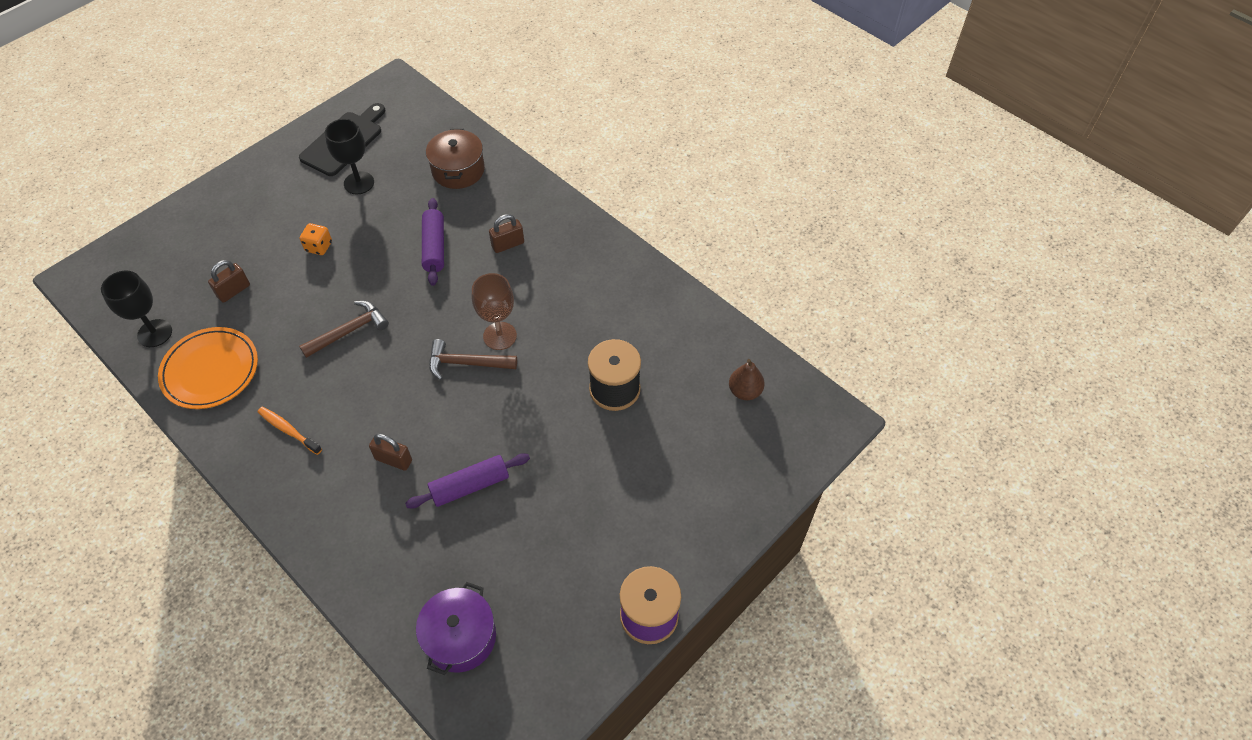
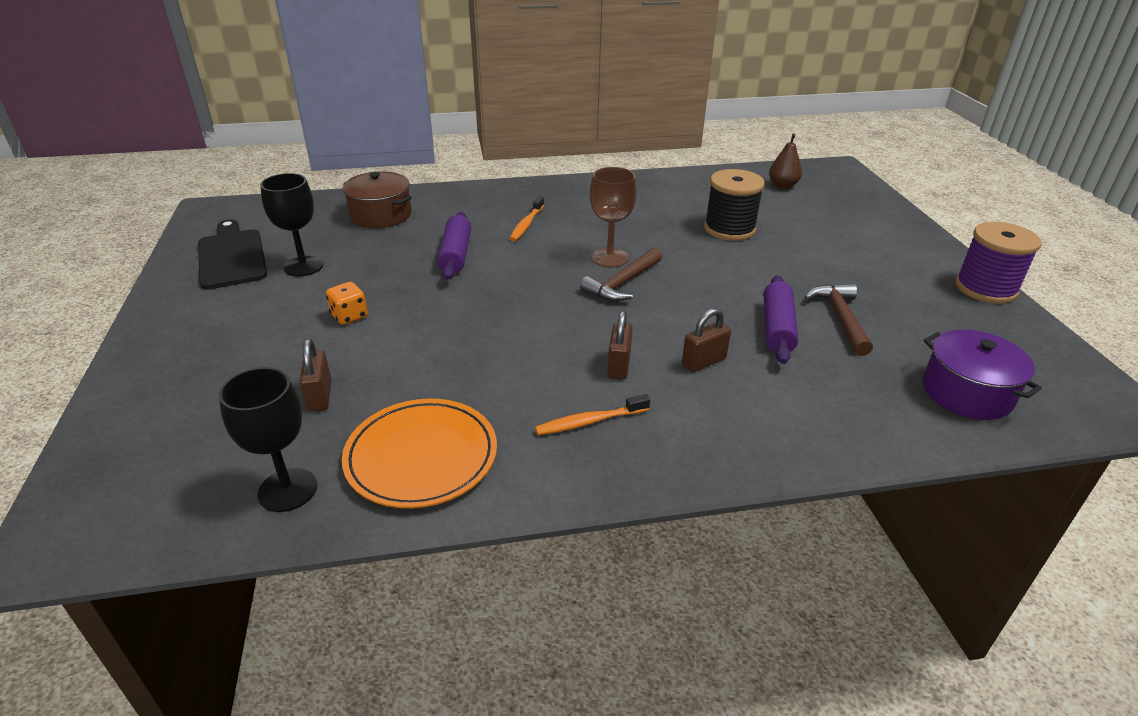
camera: 55 degrees left, 20 degrees down
(349, 331) = (496, 334): brown hammer -> brown hammer (841, 318)
(434, 247) = (455, 254): purple rolling pin -> purple rolling pin turned 60 degrees clockwise
(508, 244) = (507, 221): brown padlock -> brown padlock (619, 366)
(512, 258) = (526, 224): none -> orange toothbrush

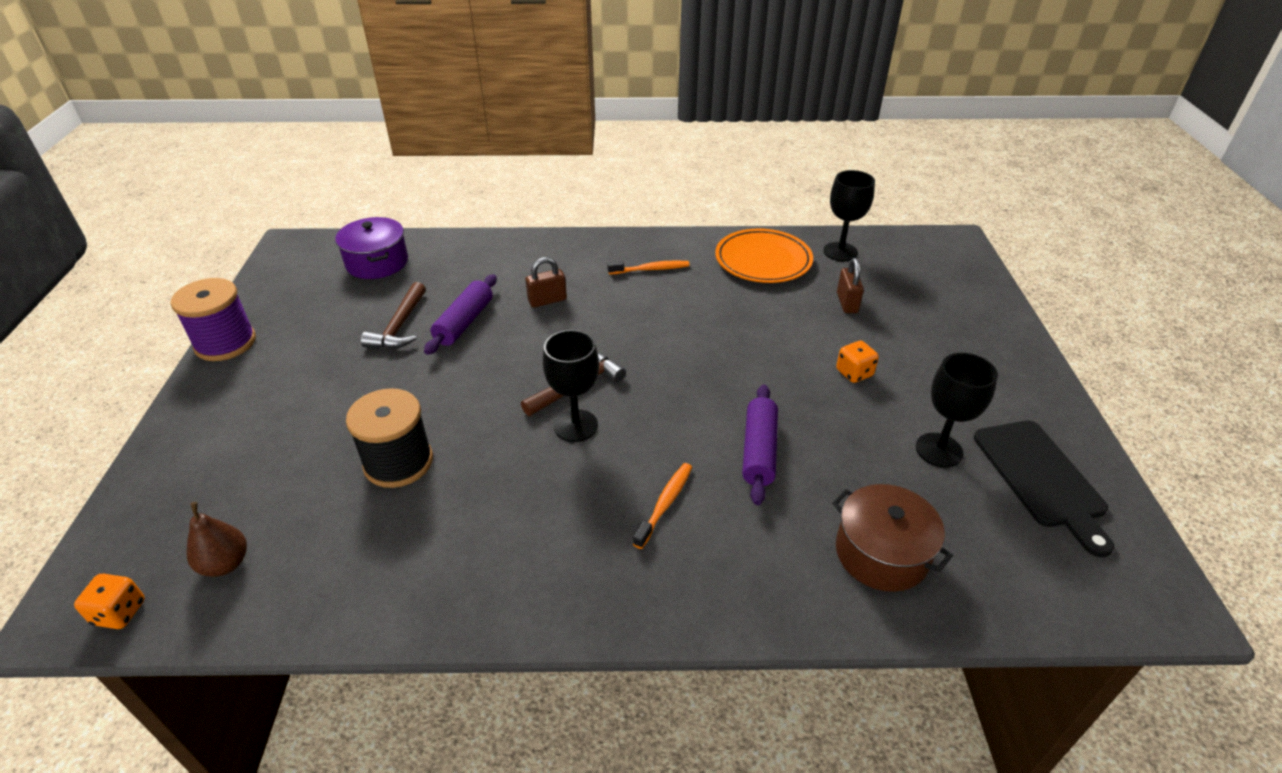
camera: 170 degrees left, 5 degrees up
(609, 257) = (575, 426): brown goblet -> black goblet
(619, 366) = (616, 304): brown padlock -> none
(812, 170) = (120, 612): none -> orange dice

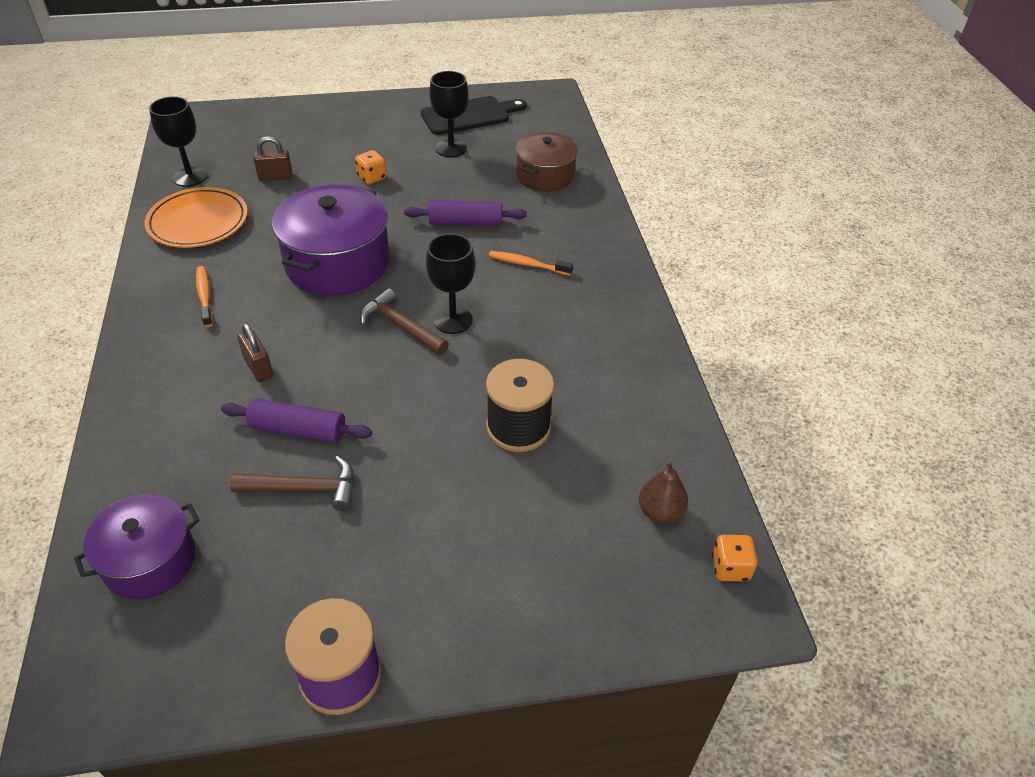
camera: 100 degrees left, 5 degrees up
(688, 345) = (337, 263): none -> purple pot

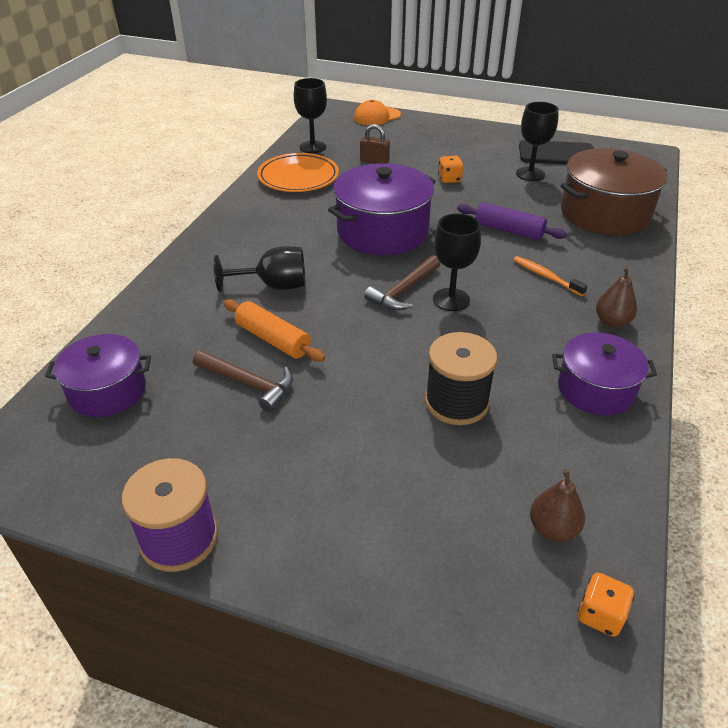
camera: 30 degrees right, 5 degrees down
(204, 296) = (269, 226): orange toothbrush -> none
(242, 115) = (377, 116): none -> orange cap
(258, 368) = (274, 286): brown padlock -> black goblet
(298, 430) = (273, 339): purple rolling pin -> orange rolling pin
(401, 326) = (404, 291): brown hammer -> brown hammer turned 120 degrees counterclockwise
(545, 176) = (604, 213): brown pot -> brown pot, size x1.59
(609, 293) = (612, 321): none -> brown pear
(628, 367) = (595, 389): none -> purple pot

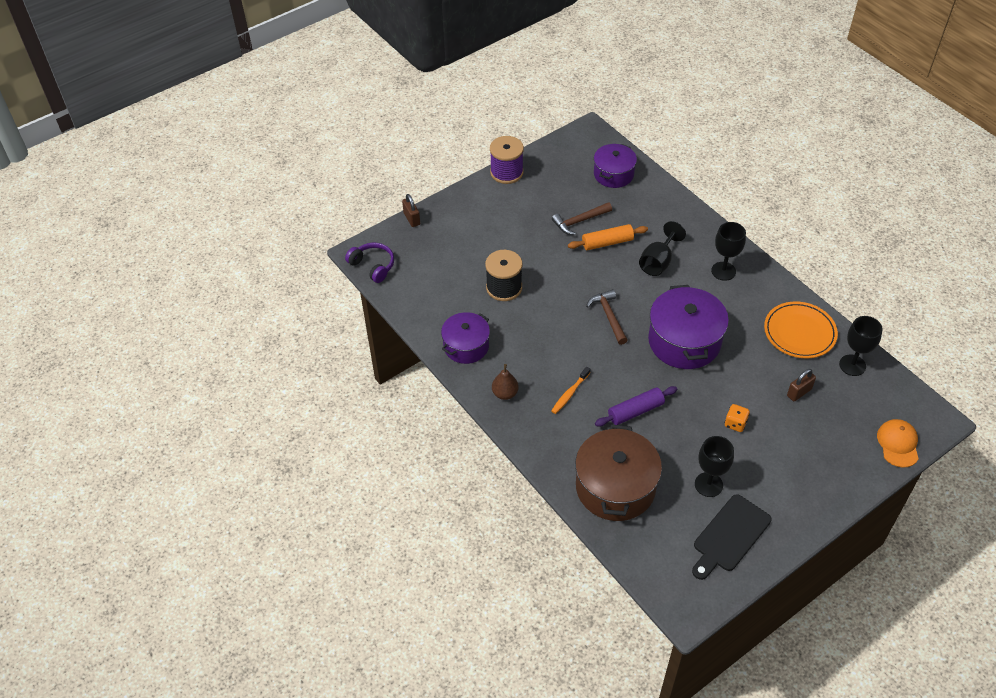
camera: 125 degrees right, 10 degrees up
(426, 629) = (412, 219): none -> brown padlock
(451, 299) = (583, 333): black goblet -> black goblet (723, 271)
(546, 276) = (569, 394): orange toothbrush -> orange toothbrush turned 135 degrees clockwise
(553, 529) = (414, 276): brown pear -> none
(600, 615) = (373, 266): orange dice -> purple headphones

